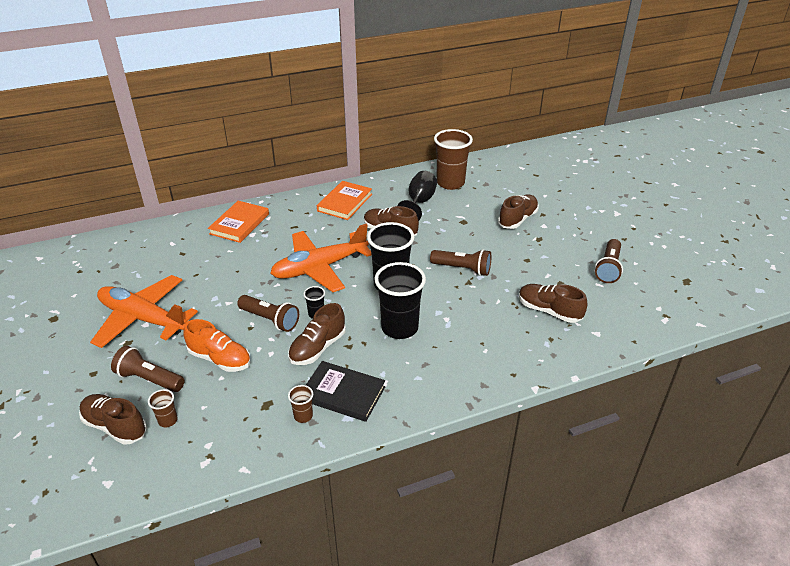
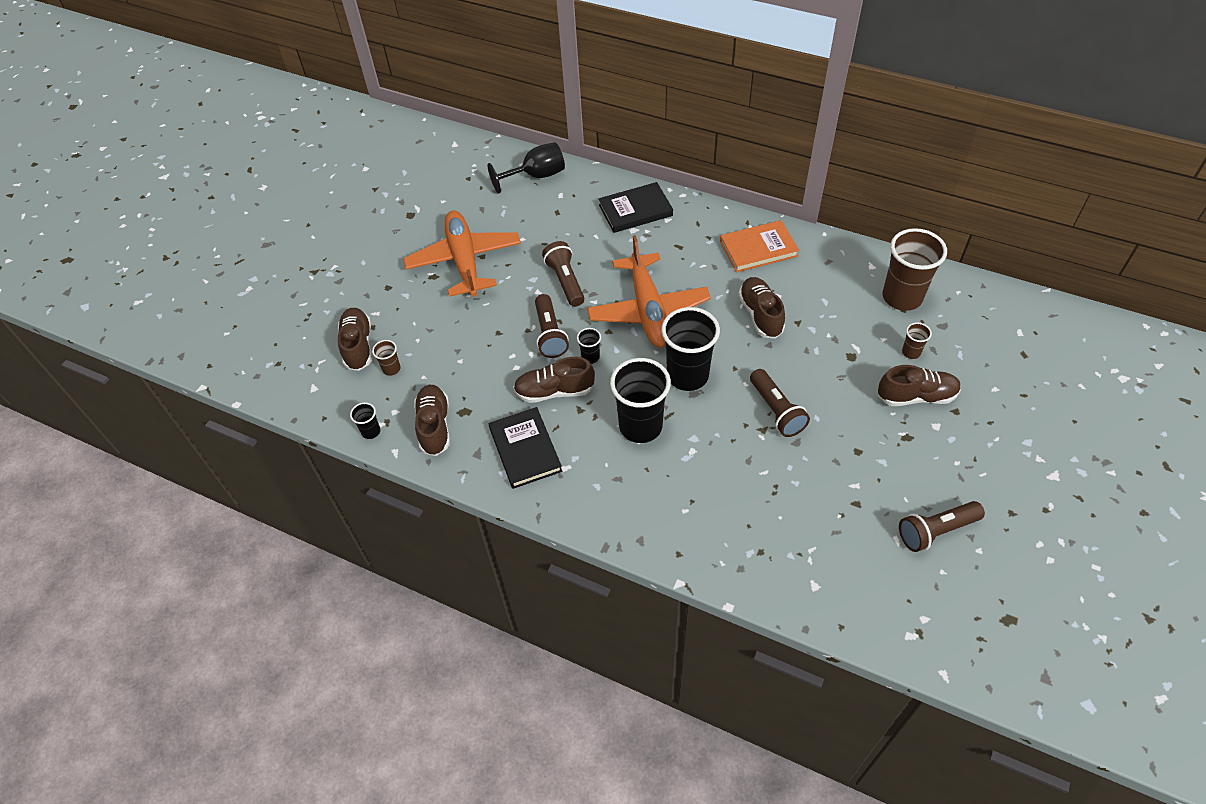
camera: 50 degrees right, 15 degrees up
(149, 379) = (415, 322): brown flashlight -> brown flashlight (565, 281)
(204, 472) = (371, 431): none -> black cup
(220, 359) = (476, 343): orange shoe -> none
(239, 224) = (635, 210): orange book -> black book
(303, 416) = (476, 444): brown cup -> brown cup (911, 352)
(320, 268) = (648, 310): orange plane -> orange plane turned 120 degrees counterclockwise
(419, 202) = (834, 300): black goblet -> black goblet (536, 176)
(549, 311) = (800, 523): brown shoe -> brown shoe (434, 426)

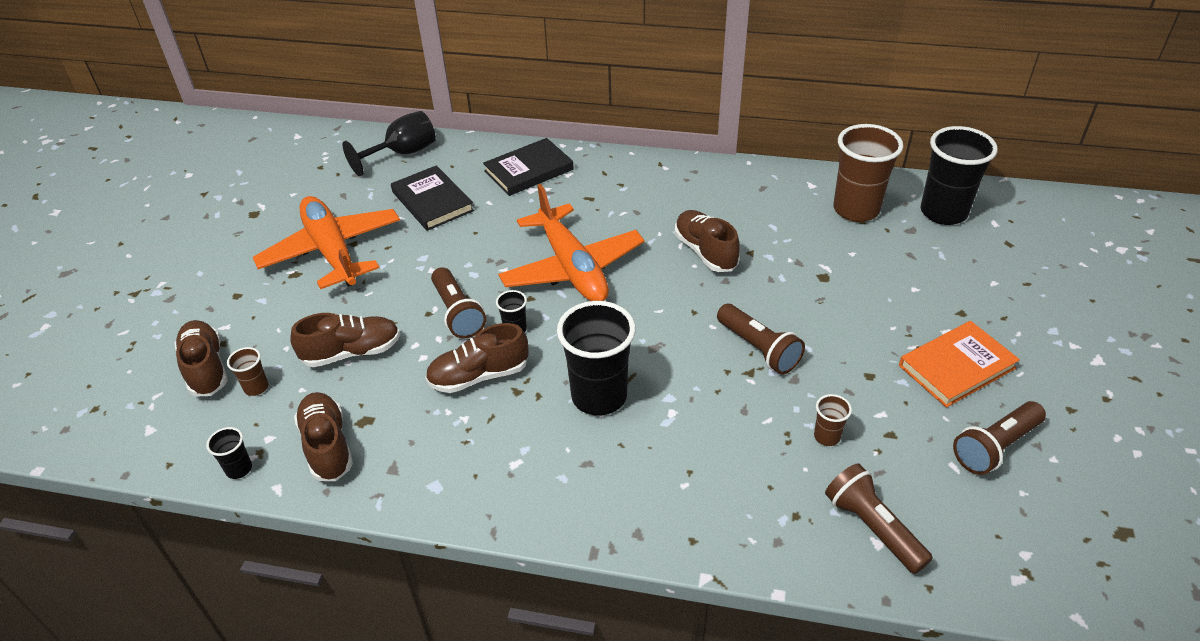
camera: 15 degrees left, 10 degrees down
(525, 449) = (456, 451): black book -> black book (432, 201)
(565, 281) = (463, 254): brown flashlight -> brown flashlight (872, 527)
(687, 376) = (640, 329): black cup -> black cup (943, 212)
(758, 249) = (681, 187): orange book -> orange book (956, 367)
(911, 352) = (887, 262): brown cup -> brown cup (827, 436)
(916, 396) = (912, 305): brown shoe -> brown shoe (351, 352)

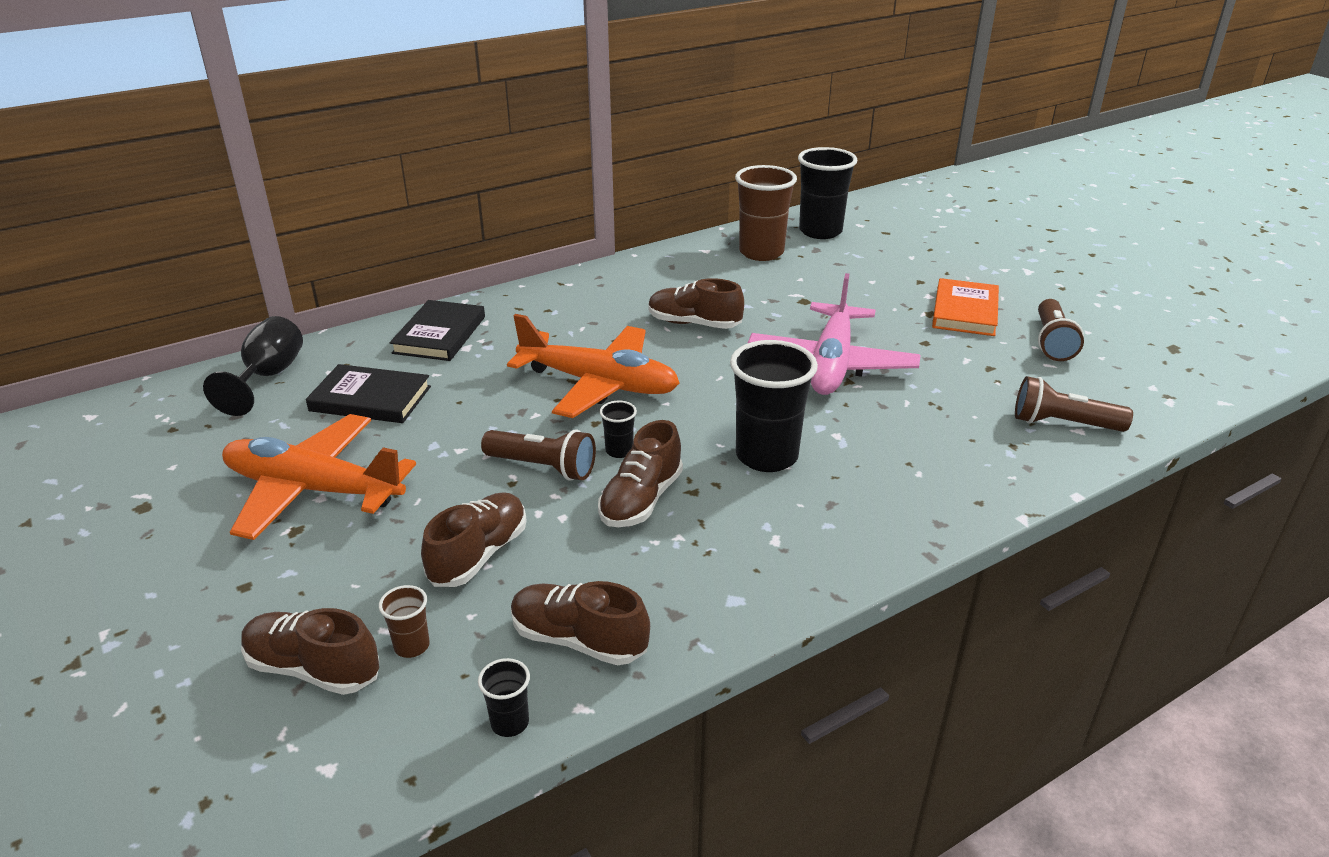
camera: 45 degrees left, 10 degrees down
(758, 349) = (831, 364): brown flashlight -> pink plane
(827, 436) = (957, 390): brown cup -> none

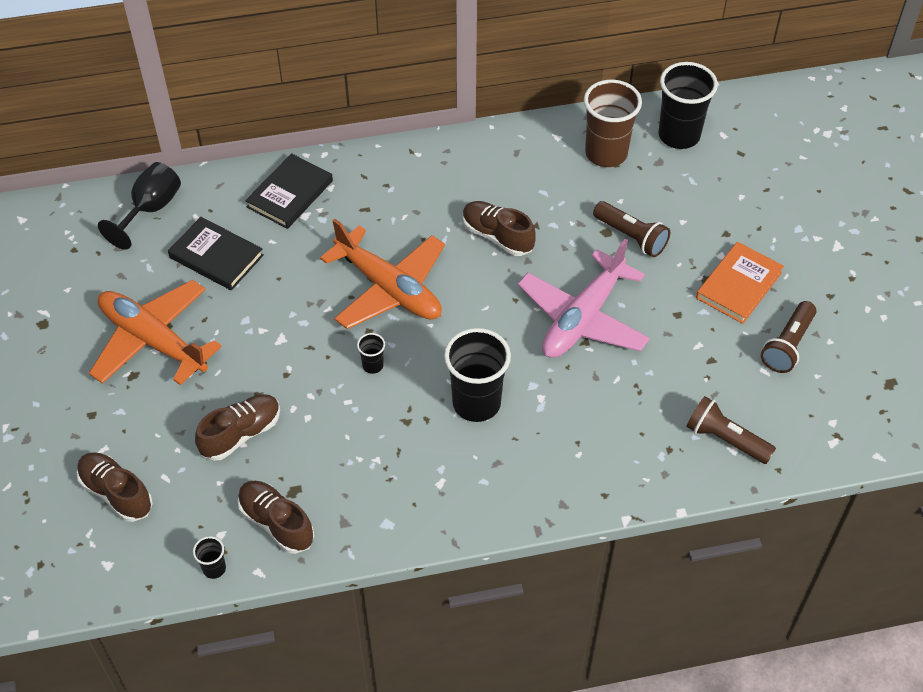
camera: 20 degrees right, 20 degrees up
(412, 646) = (177, 495): brown cup -> none
(543, 467) = (312, 366): brown flashlight -> brown flashlight (631, 237)
(641, 500) = (367, 418): brown shoe -> none

